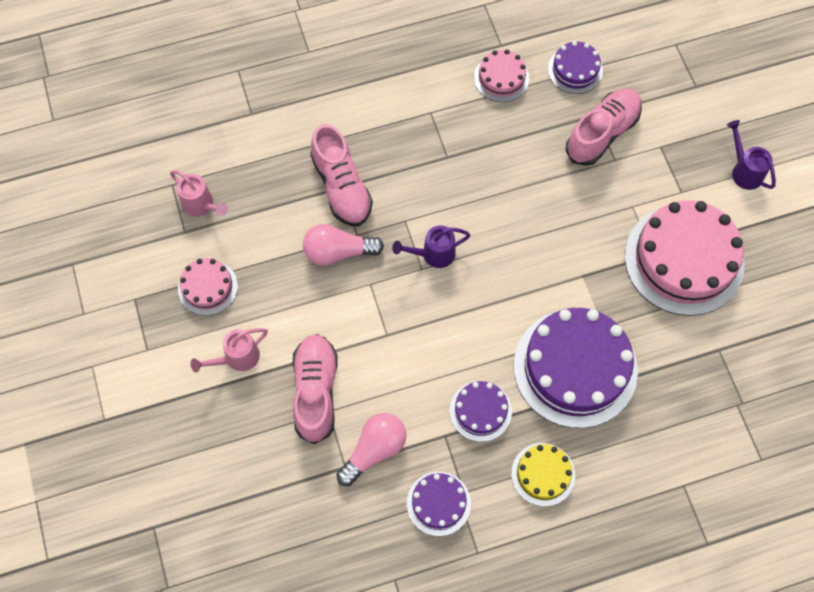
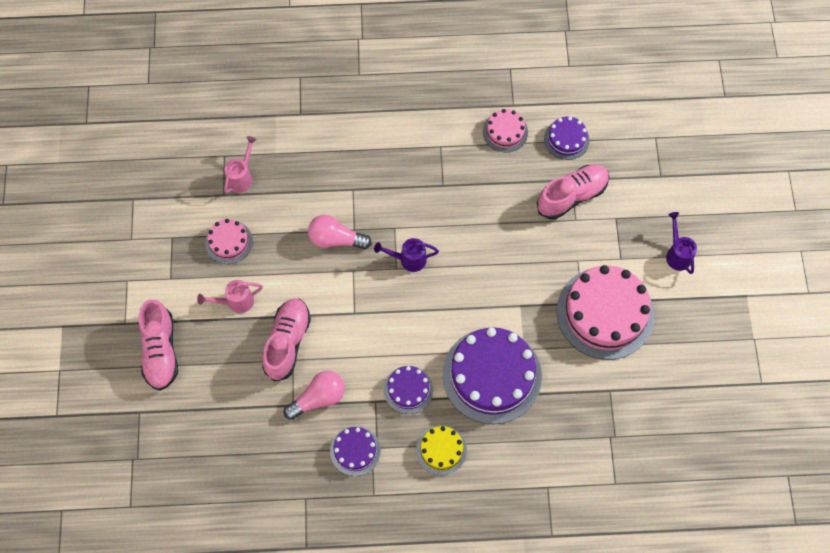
camera: 15 degrees right, 0 degrees up
(201, 205) = (241, 177): pink watering can -> pink watering can turned 120 degrees counterclockwise
(341, 187) = (353, 189): pink shoe -> pink shoe (160, 351)

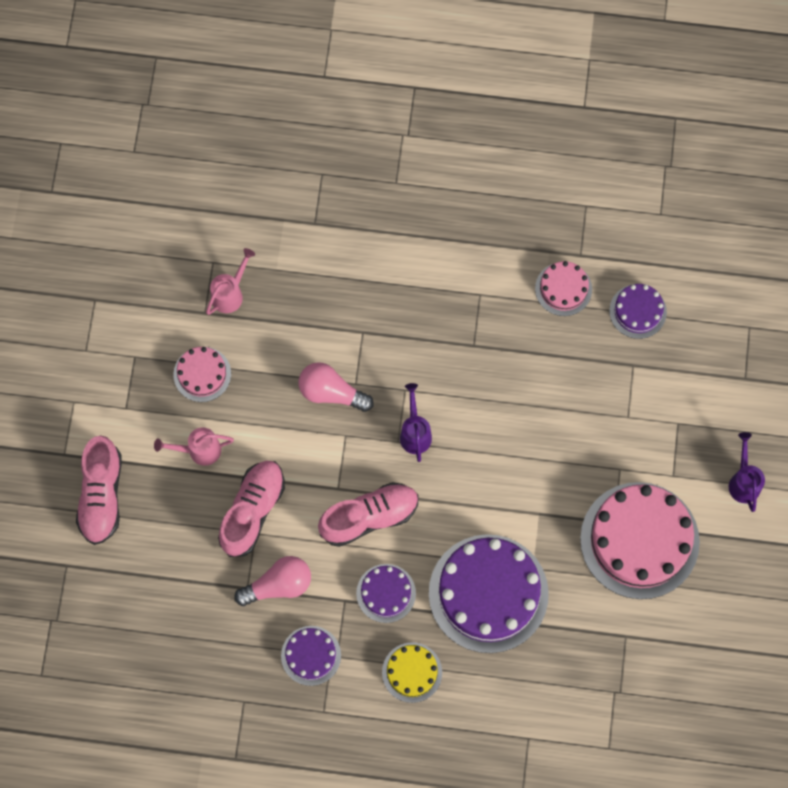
camera: 10 degrees right, 5 degrees up
(409, 259) = (415, 433): purple watering can -> purple watering can turned 75 degrees clockwise
(572, 196) = (629, 386): pink shoe -> pink shoe (369, 517)

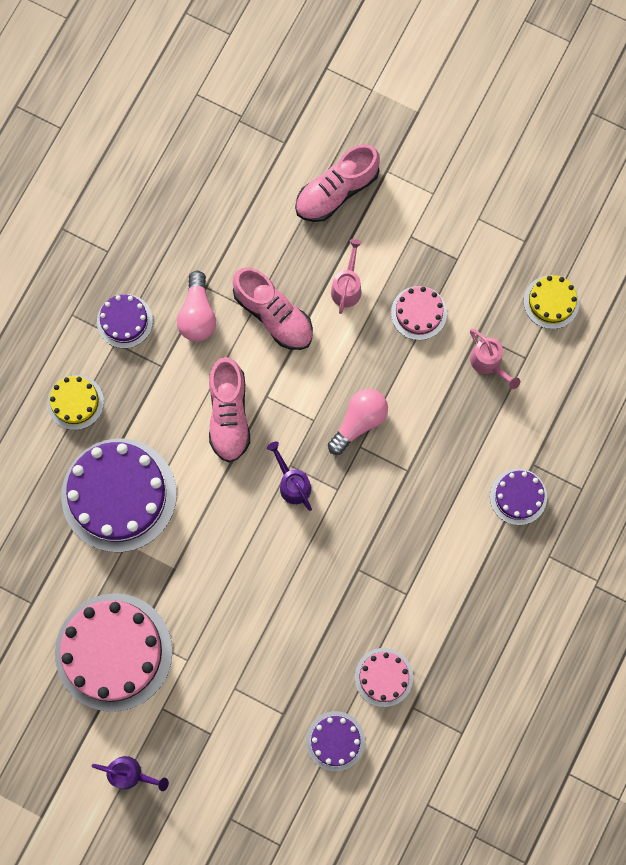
camera: 110 degrees right, 5 degrees up
(101, 495) = (336, 191): pink shoe -> pink shoe turned 60 degrees counterclockwise
(148, 256) = (551, 302): none -> yellow cake
(386, 593) = (154, 404): purple cake -> purple cake (518, 496)
(415, 433) = (292, 484): purple watering can -> purple watering can turned 135 degrees counterclockwise

